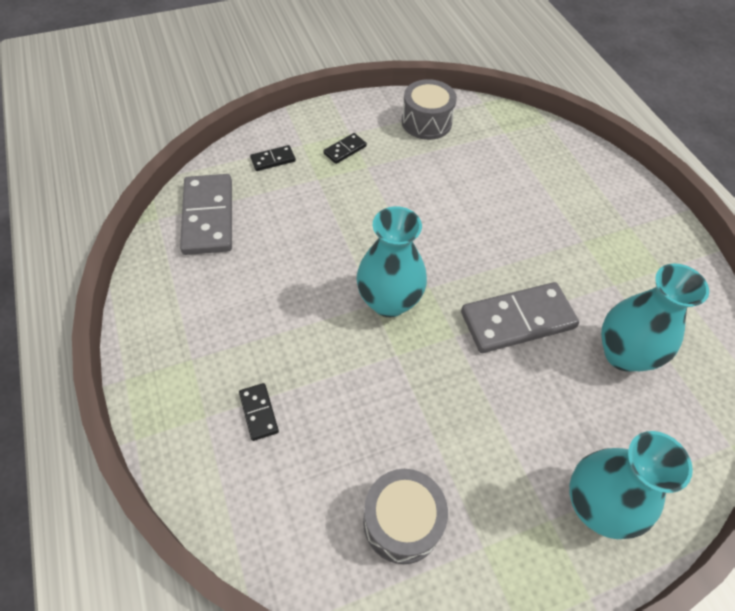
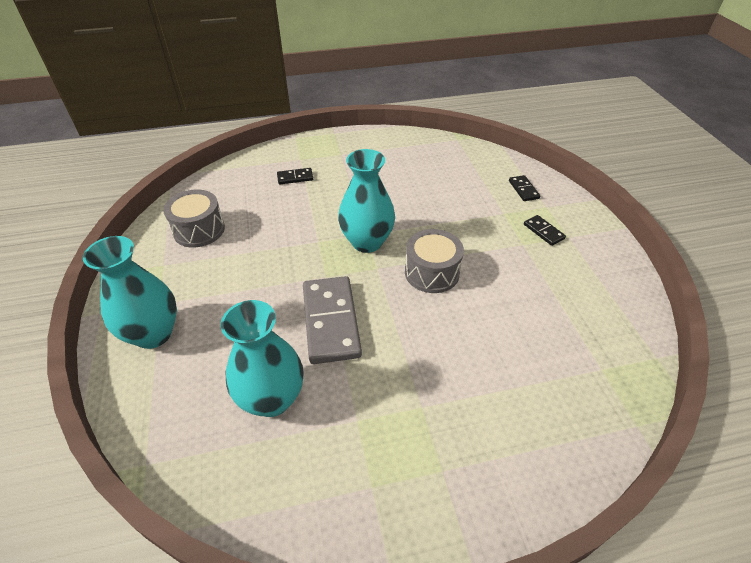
camera: 100 degrees right, 10 degrees down
(208, 217) = (458, 159): grey domino -> none
(426, 122) = (601, 296): grey drum -> grey drum (432, 272)

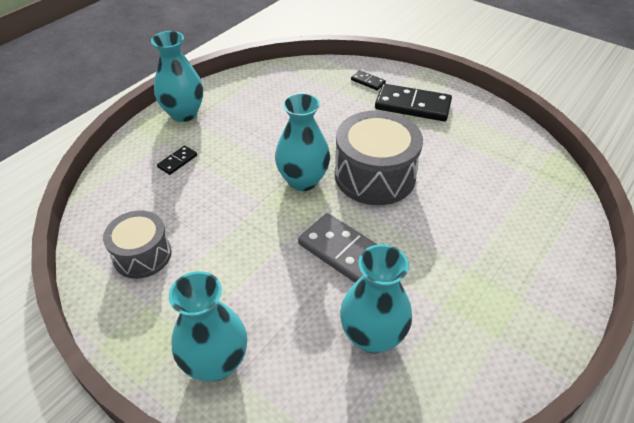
camera: 40 degrees left, 0 degrees up
(339, 145) = (184, 114): none -> turquoise vase
(432, 272) = (375, 176): grey drum -> grey drum, size x1.63
(543, 231) = (412, 106): black domino -> black domino, size x2.13

